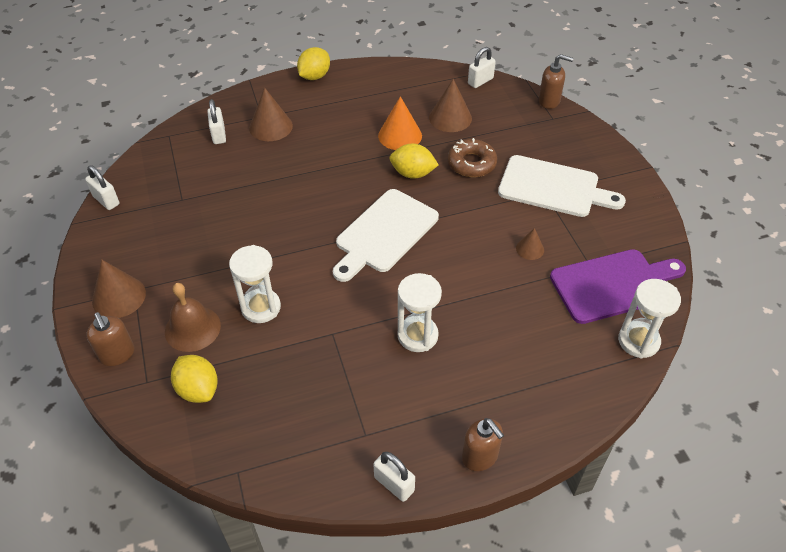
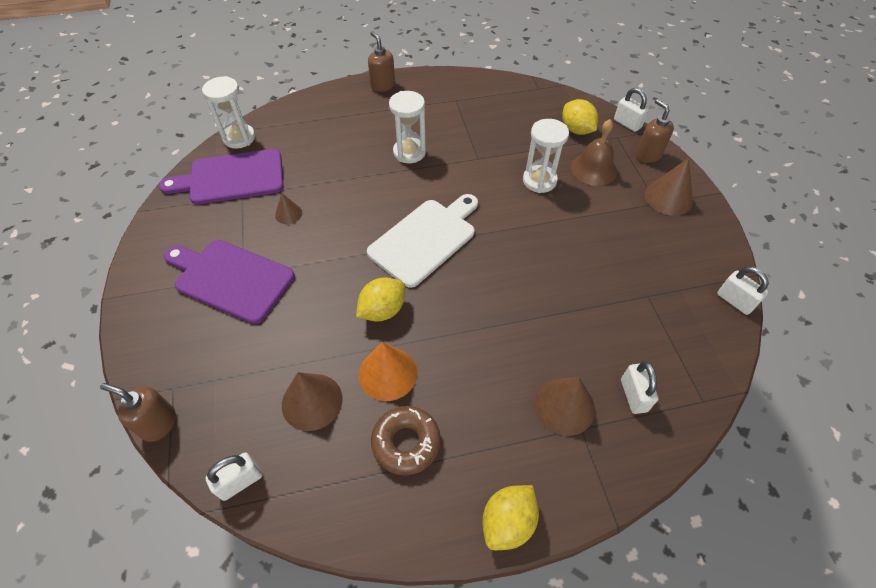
camera: 175 degrees left, 5 degrees up
(394, 484) = (439, 77): white padlock -> white padlock (627, 124)
(413, 173) = (382, 310): yellow lemon -> yellow lemon turned 60 degrees counterclockwise
(471, 163) = (309, 319): brown donut -> brown donut (406, 442)
(553, 187) = (230, 279): white cutting board -> purple cutting board

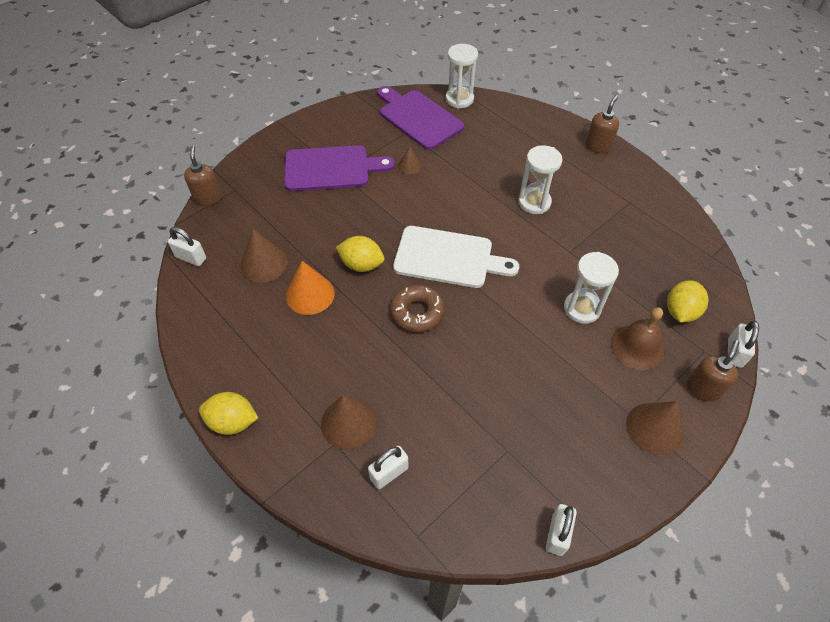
camera: 60 degrees right, 0 degrees up
(230, 279) = (331, 168): purple cutting board -> purple cutting board turned 90 degrees clockwise
(406, 442) = (262, 332): brown donut -> brown donut (417, 312)

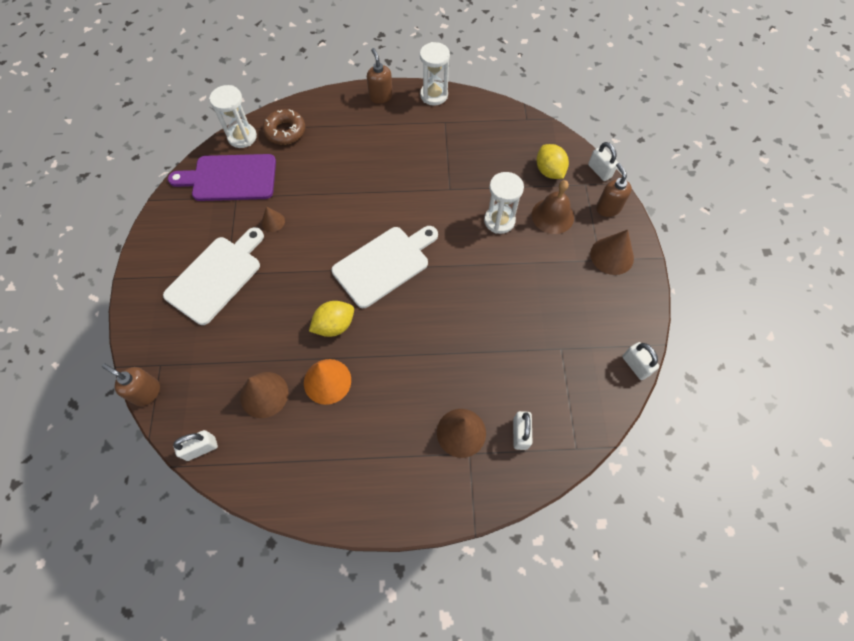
camera: 50 degrees left, 10 degrees up
(233, 422) = (392, 515): yellow lemon -> none
(331, 168) = (216, 277): purple cutting board -> white cutting board
(417, 312) = (411, 320): brown donut -> brown donut (285, 131)
(534, 202) = (389, 174): white hourglass -> white hourglass (434, 95)

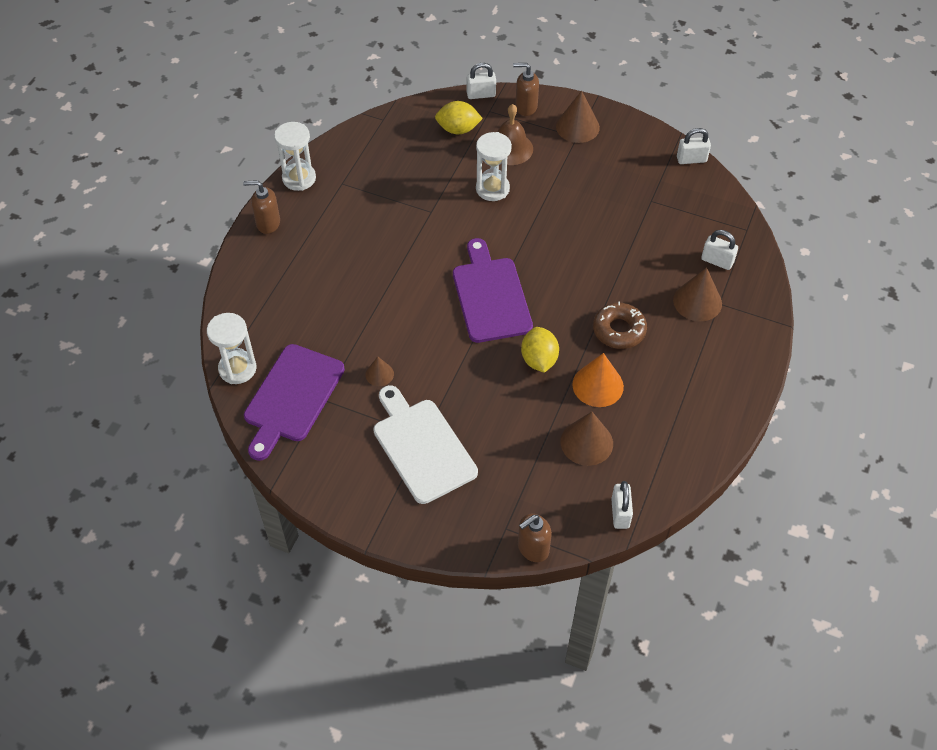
camera: 65 degrees left, 10 degrees down
(285, 131) = (257, 325): brown donut -> brown donut (619, 330)
(384, 264) = (490, 296): white cutting board -> purple cutting board

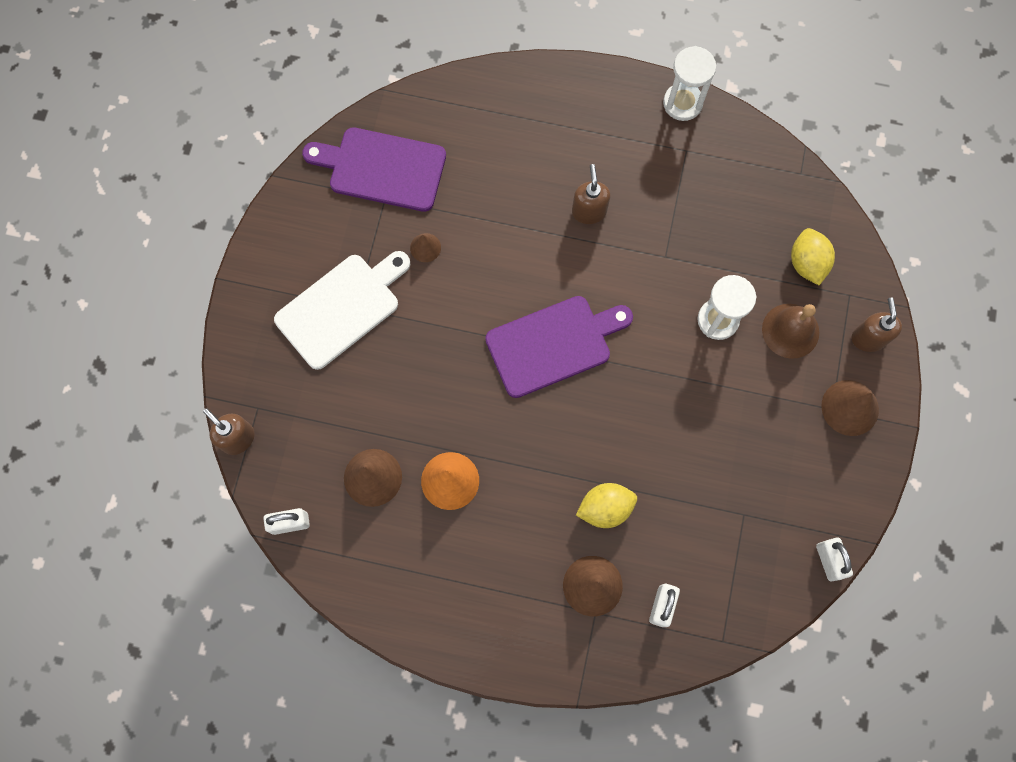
camera: 80 degrees right, 20 degrees up
(237, 369) = (408, 108): white hourglass -> none
(268, 223) = (608, 87): brown soap dispenser -> brown soap dispenser (589, 211)
(481, 94) = (875, 280): white padlock -> none
(539, 360) = (473, 411): yellow lemon -> yellow lemon (605, 508)
(619, 330) = (531, 496): brown donut -> none

